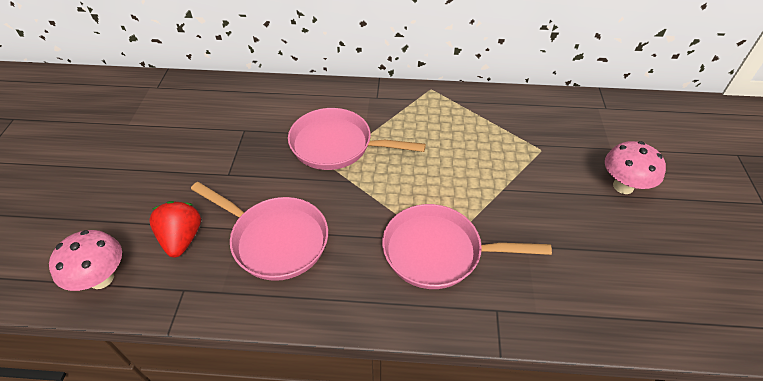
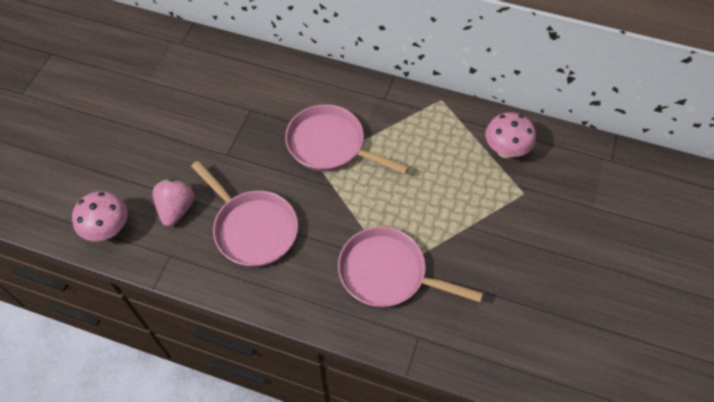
camera: 15 degrees right, 10 degrees up
(182, 239) = (176, 209): red strawberry -> pink strawberry
(623, 186) = (586, 250): pink mushroom -> pink mushroom (505, 150)

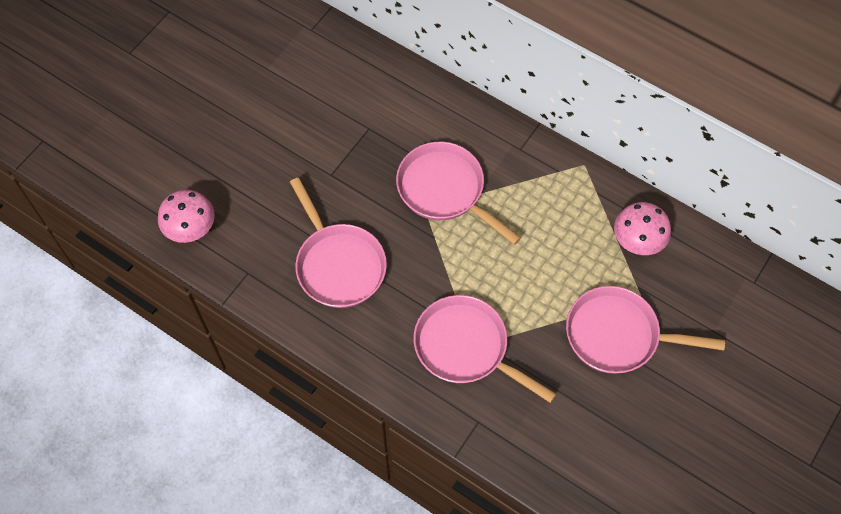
camera: 15 degrees right, 5 degrees up
(176, 209) = (265, 224): pink strawberry -> none
(516, 230) = (618, 335): none -> pink pan

